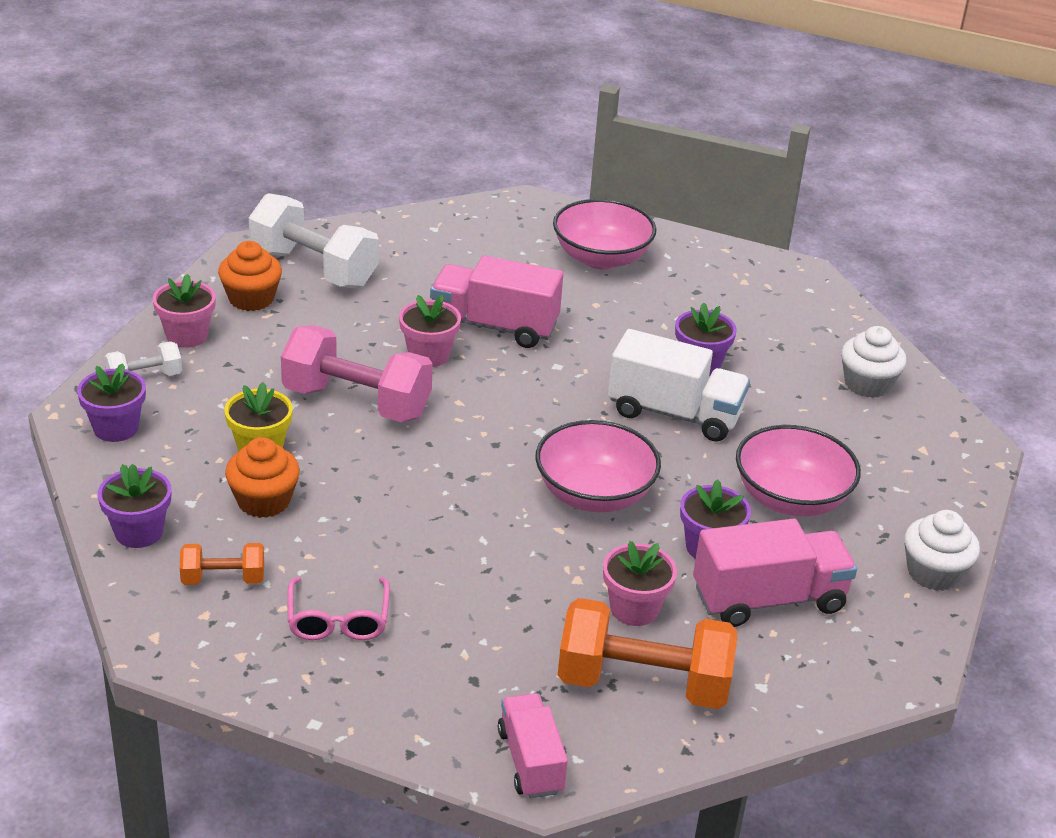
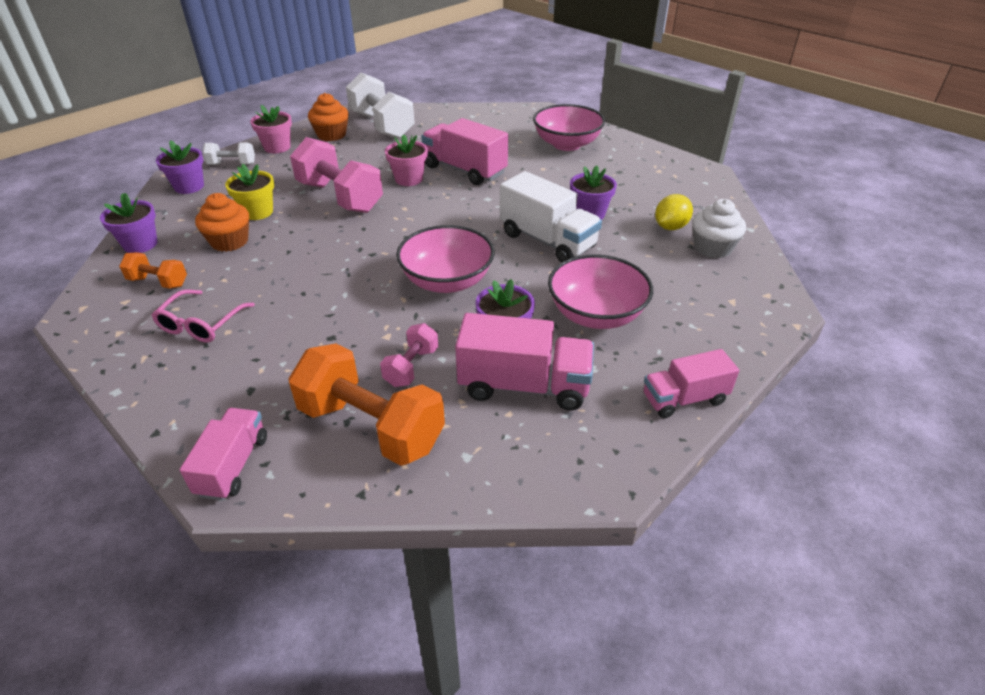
camera: 25 degrees right, 5 degrees up
(634, 609) = (411, 367): pink flower pot -> pink dumbbell
(805, 364) = (670, 227): none -> yellow lemon
(933, 573) = (684, 399): white cupcake -> pink truck

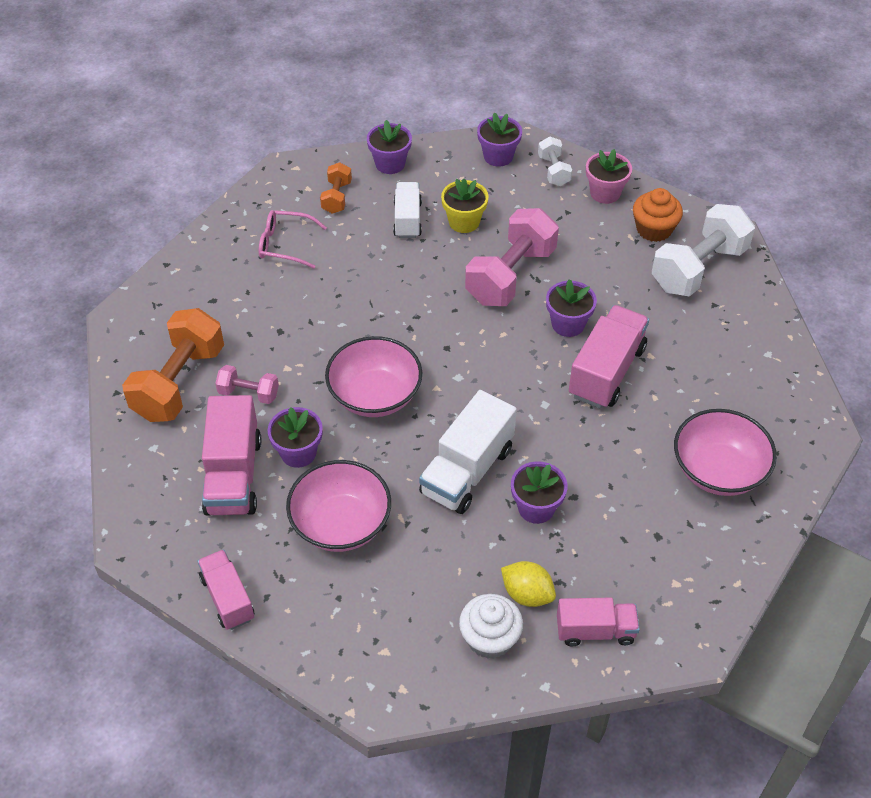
camera: 80 degrees right, 10 degrees up
(229, 241) = (407, 220): orange cupcake -> white truck
(233, 465) = (138, 316): pink truck -> pink truck (595, 631)
(409, 179) = (568, 324): pink flower pot -> purple flower pot

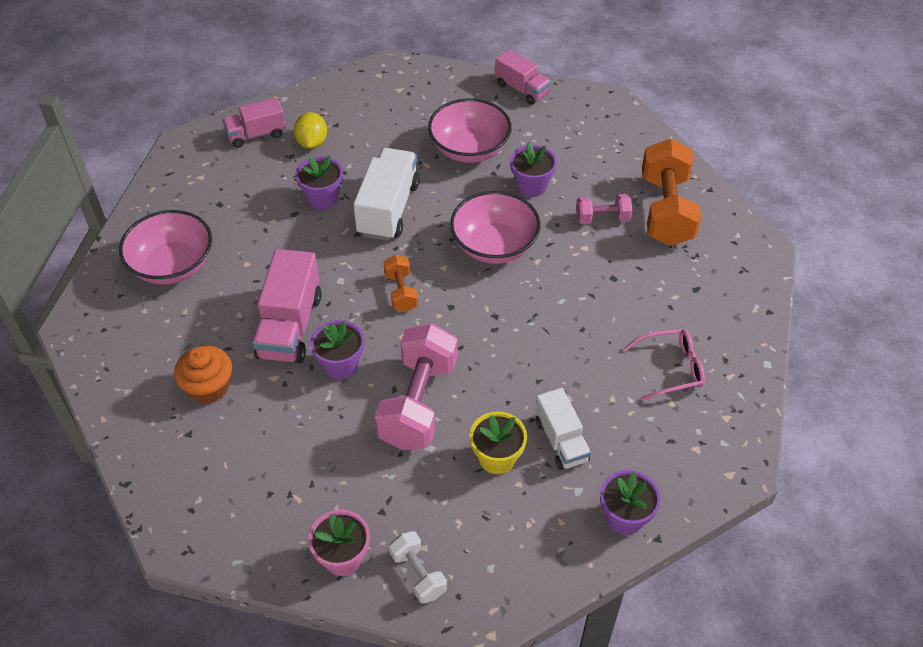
camera: 160 degrees right, 0 degrees up
(233, 475) = (570, 158): pink truck -> none
(336, 197) = (656, 446): orange dumbbell -> orange dumbbell (401, 292)
(489, 638) = (330, 112): white cupcake -> none
(498, 156) = (497, 575): purple flower pot -> none
(527, 594) = (312, 142): yellow lemon -> yellow lemon turned 75 degrees clockwise
(654, 229) = (271, 518): orange cupcake -> orange cupcake (208, 387)
(698, 268) = (210, 476): white dumbbell -> none

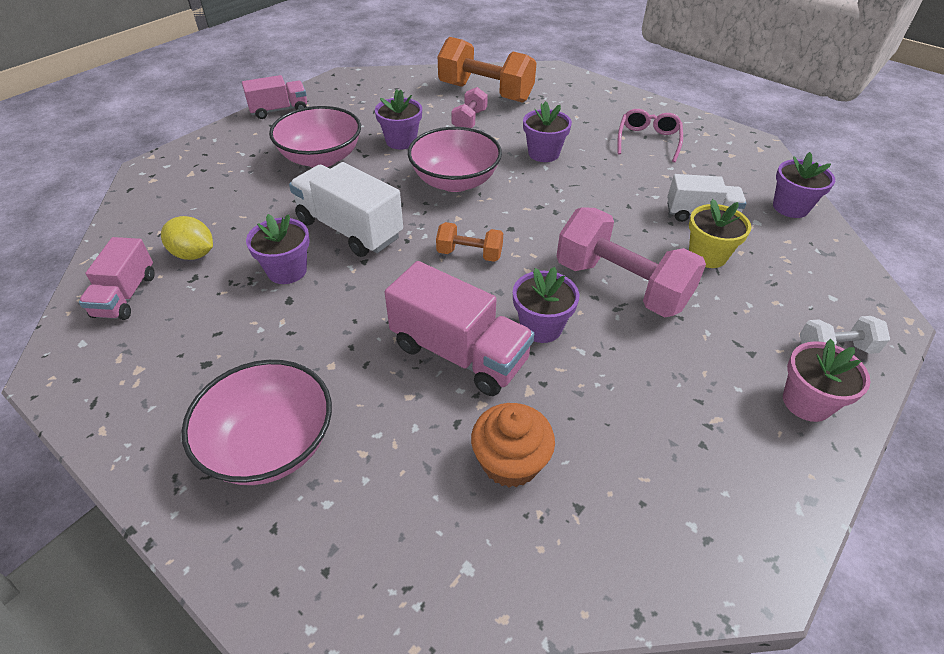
camera: 65 degrees left, 5 degrees down
(583, 292) = (543, 153): none -> purple flower pot

